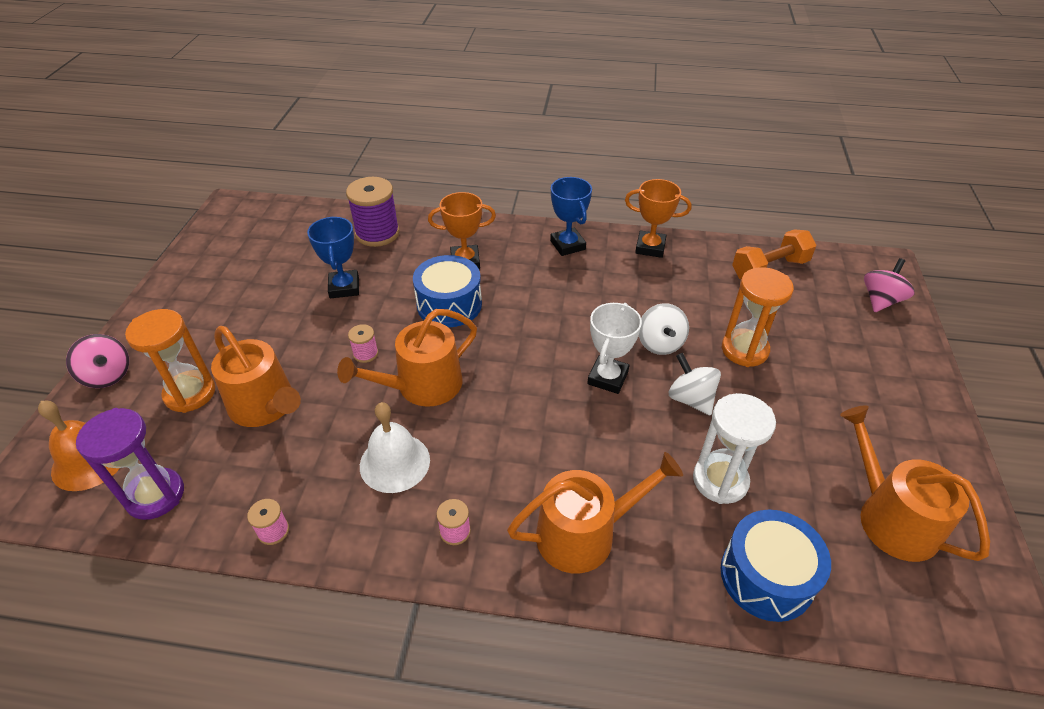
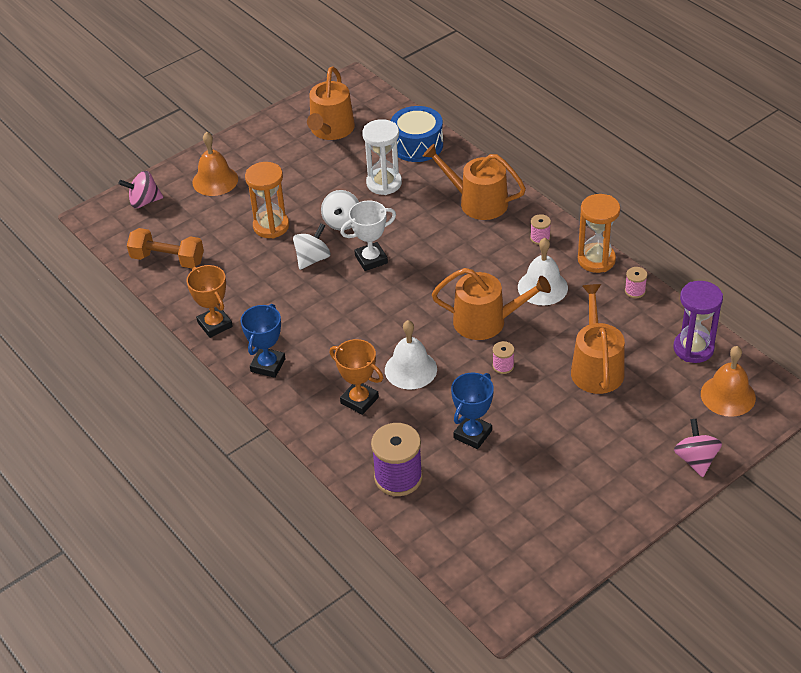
camera: 135 degrees left, 0 degrees up
(190, 393) = (642, 408): orange hourglass -> orange hourglass (596, 260)
(449, 304) = (410, 369): blue drum -> white bell
(871, 361) = (215, 180): none -> orange bell

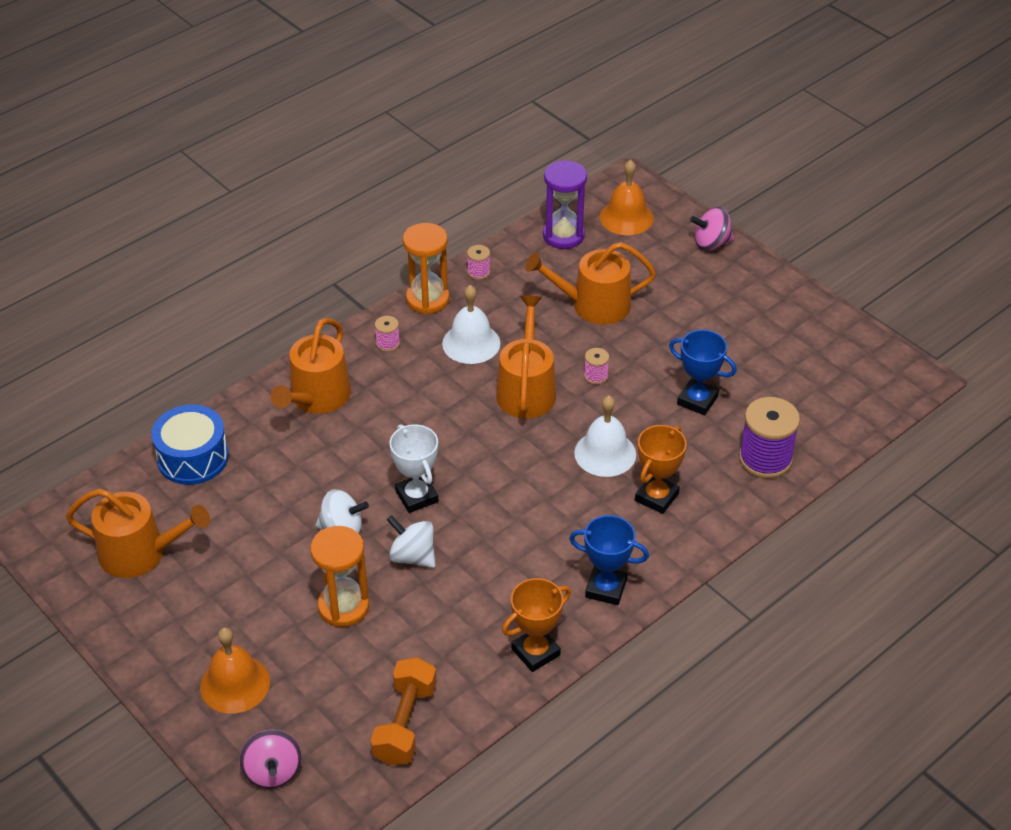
camera: 95 degrees left, 0 degrees up
(384, 183) = (268, 489): white hourglass -> none

